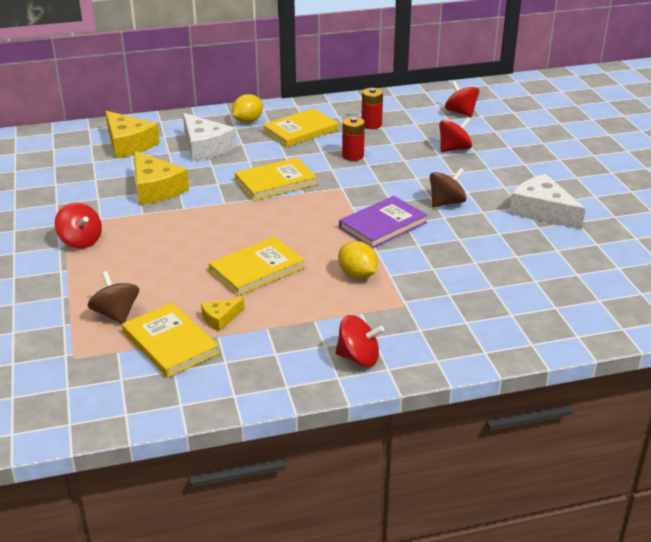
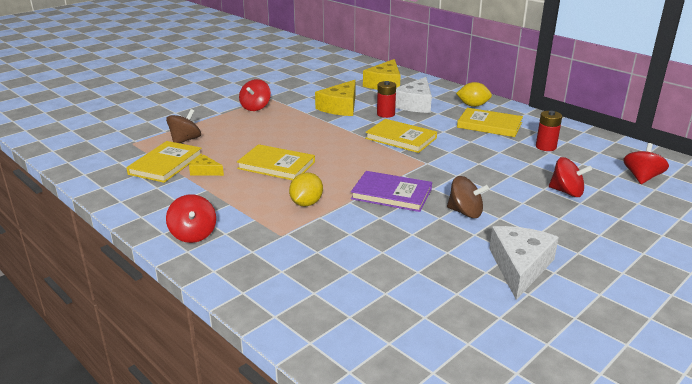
camera: 60 degrees right, 5 degrees down
(353, 156) = (482, 153): red battery -> red battery (385, 114)

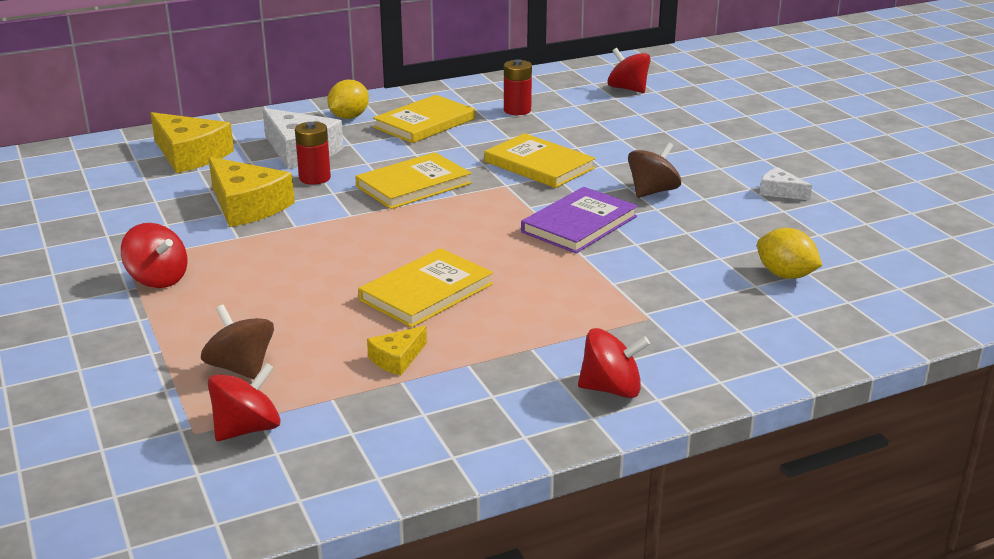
camera: 70 degrees left, 0 degrees up
(166, 164) = (334, 397): yellow book -> yellow book (539, 165)
(306, 203) = (568, 286): yellow lemon -> yellow lemon (785, 275)
(520, 267) = (780, 191): white cheese -> white cheese, size x0.51
(566, 192) = (636, 130): red spinning top -> red spinning top (247, 429)

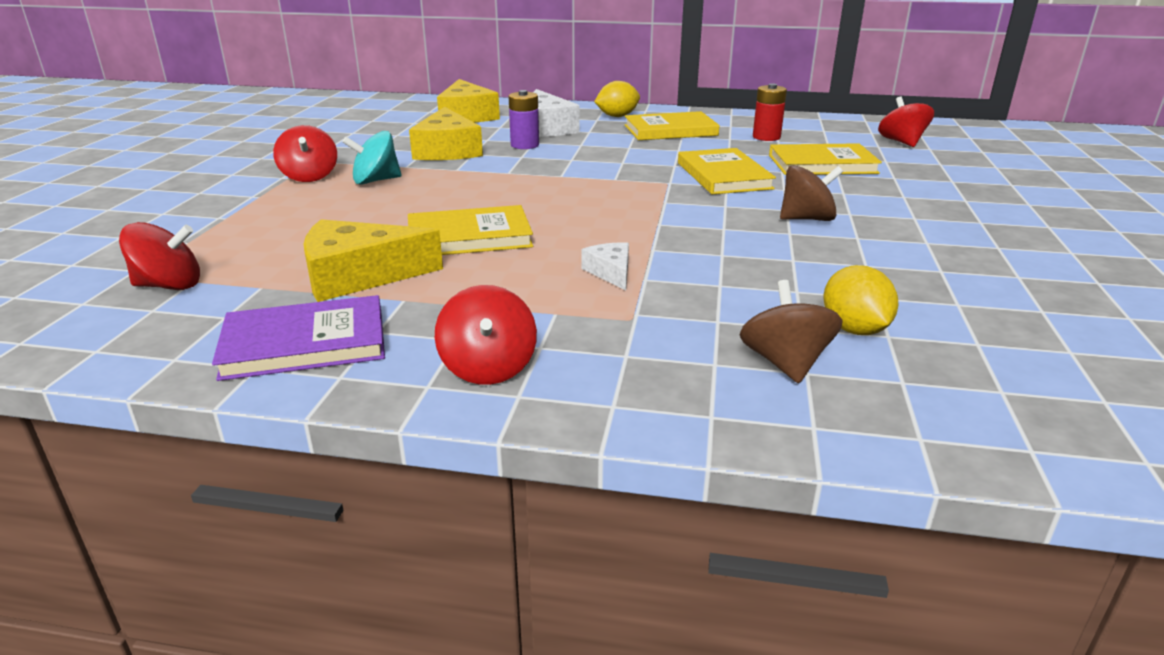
camera: 35 degrees right, 0 degrees up
(238, 263) = (376, 181): none -> turquoise spinning top
(241, 368) = (247, 244): brown spinning top -> brown spinning top (785, 363)
(315, 178) = (525, 145): red battery -> purple battery
(397, 359) = (358, 276): yellow cheese -> yellow cheese, size x1.97
(413, 185) = (591, 165): yellow book -> yellow book (822, 164)
(579, 224) = (689, 225): purple book -> purple book (305, 343)
(611, 389) = (488, 368): red spinning top -> red spinning top turned 45 degrees clockwise
(780, 191) = (961, 253): white cheese -> white cheese (611, 272)

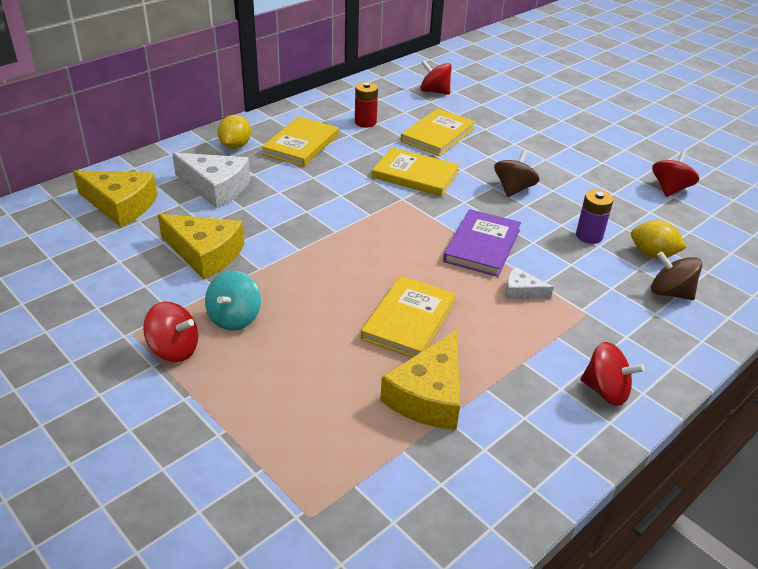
camera: 55 degrees left, 10 degrees up
(169, 286) = (353, 502): red spinning top -> red spinning top (670, 189)
(305, 343) = (517, 455): purple book -> purple book (482, 245)
(525, 145) = (245, 214): purple battery -> purple battery (589, 236)

